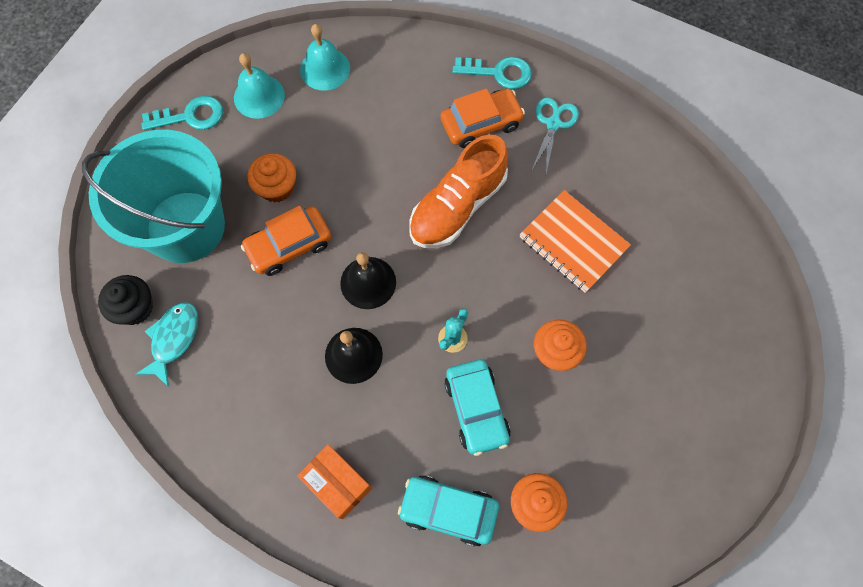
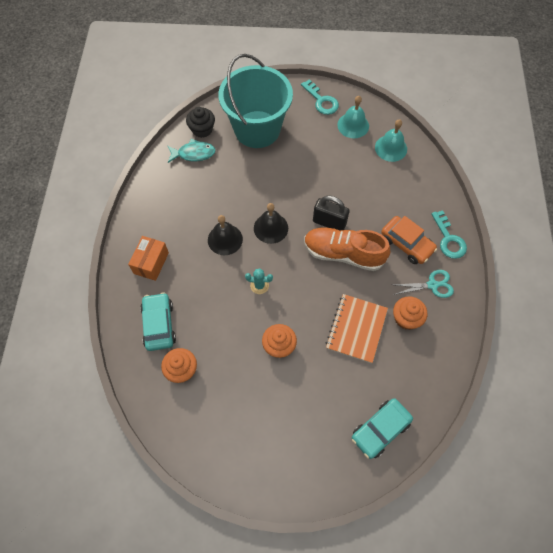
camera: 65 degrees right, 5 degrees down
(277, 187) = (303, 159): orange cupcake -> orange cupcake (406, 318)
(289, 245) = (272, 180): orange car -> none
(400, 201) = (329, 222): none -> black padlock
(476, 409) = (223, 315): turquoise car -> turquoise car (380, 430)

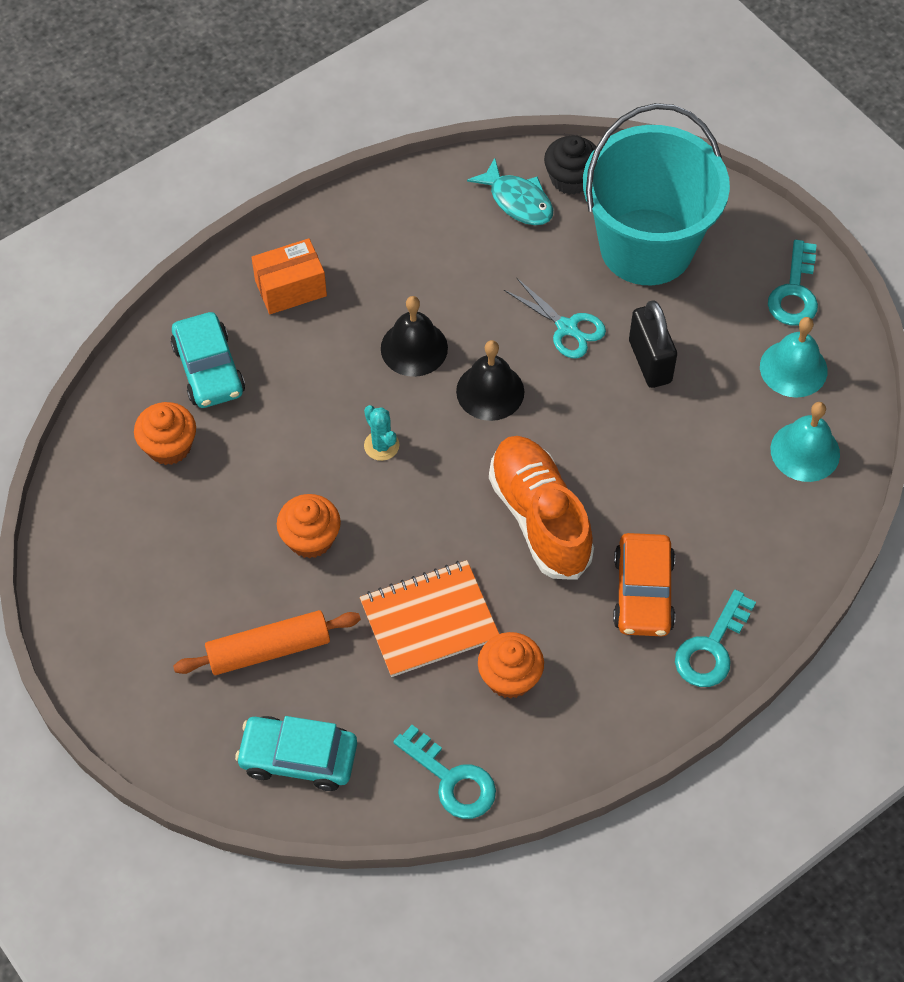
camera: 50 degrees right, 5 degrees down
(159, 324) = (209, 369): turquoise car -> turquoise car turned 120 degrees clockwise
(318, 403) = (269, 649): none -> orange rolling pin
(329, 222) = (576, 461): black padlock -> black padlock (650, 361)
(433, 285) = (604, 677): turquoise scissors -> turquoise scissors (567, 328)
(436, 375) = (452, 780): none -> turquoise key

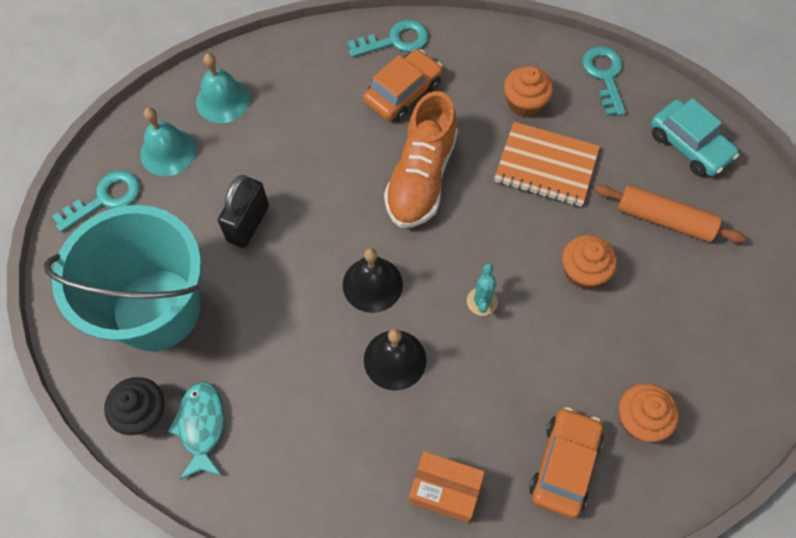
camera: 140 degrees left, 5 degrees up
(209, 369) = (564, 465): turquoise car -> orange car
(567, 328) = (275, 290): turquoise scissors -> none

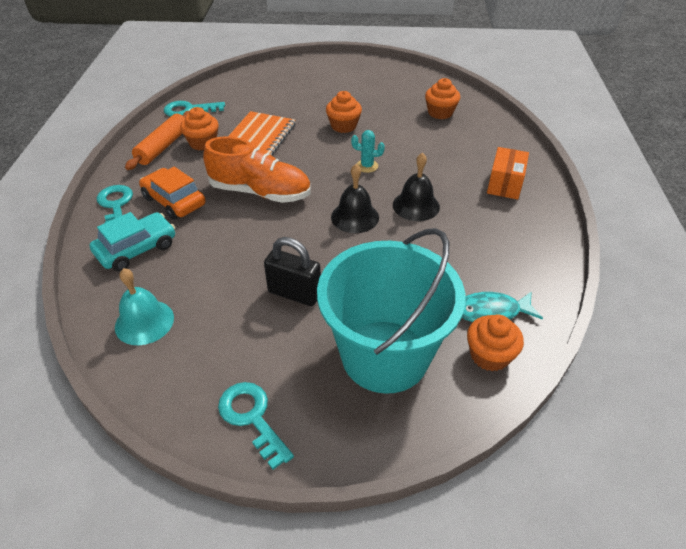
camera: 90 degrees left, 20 degrees down
(143, 413) = (489, 355): black cupcake -> orange cupcake
(168, 152) = (200, 364): turquoise bell -> none
(564, 465) = (474, 139): orange car -> none
(664, 219) = (307, 96): orange rolling pin -> orange rolling pin (163, 147)
(689, 145) = (254, 84): turquoise car -> turquoise car (137, 249)

